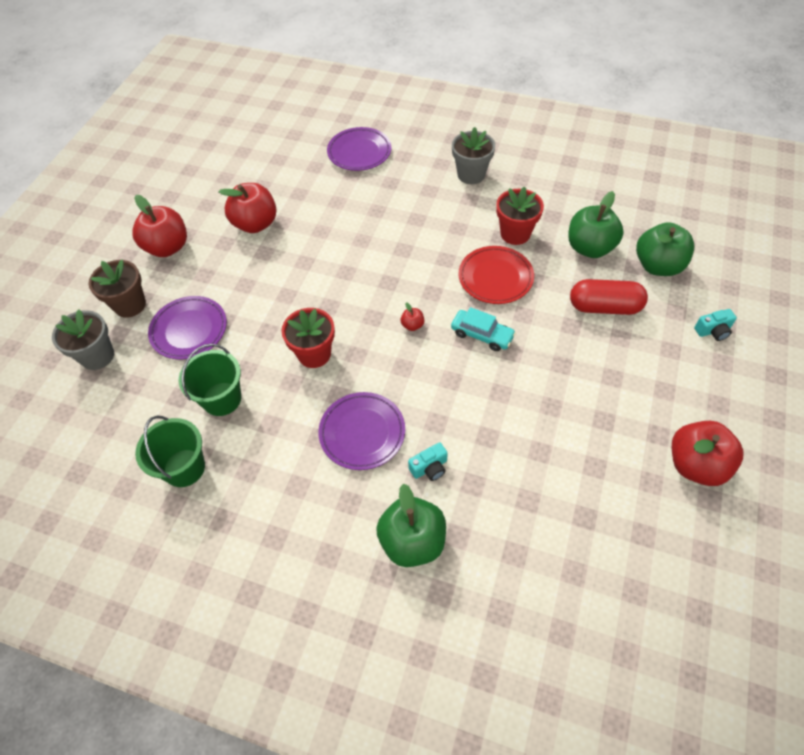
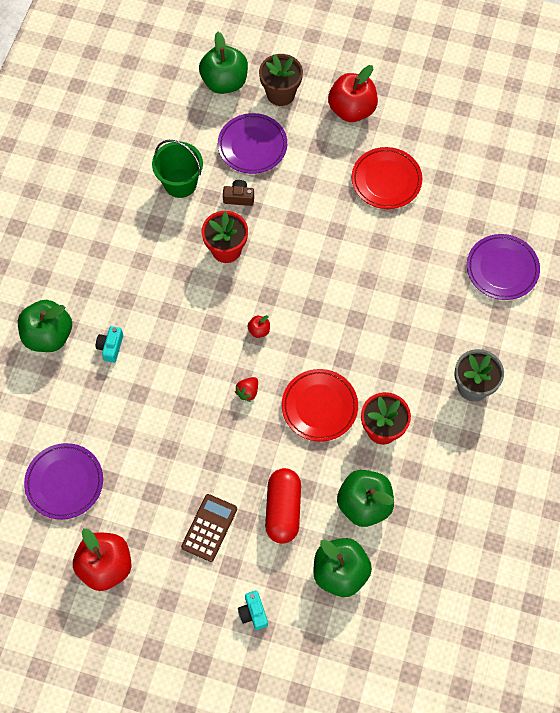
camera: 85 degrees right, 10 degrees up
(97, 356) = (224, 82): grey flower pot -> green apple
(184, 468) = (117, 167): green bucket -> none
(251, 342) = (239, 197): none -> brown camera
(255, 224) = (386, 180): red apple -> red plate
(362, 433) = (145, 294): purple plate -> purple plate (64, 482)
(429, 467) = (111, 347): turquoise camera -> turquoise camera turned 45 degrees clockwise
(482, 335) = (248, 392): turquoise car -> red strawberry
(634, 367) = (209, 528): none -> brown calculator

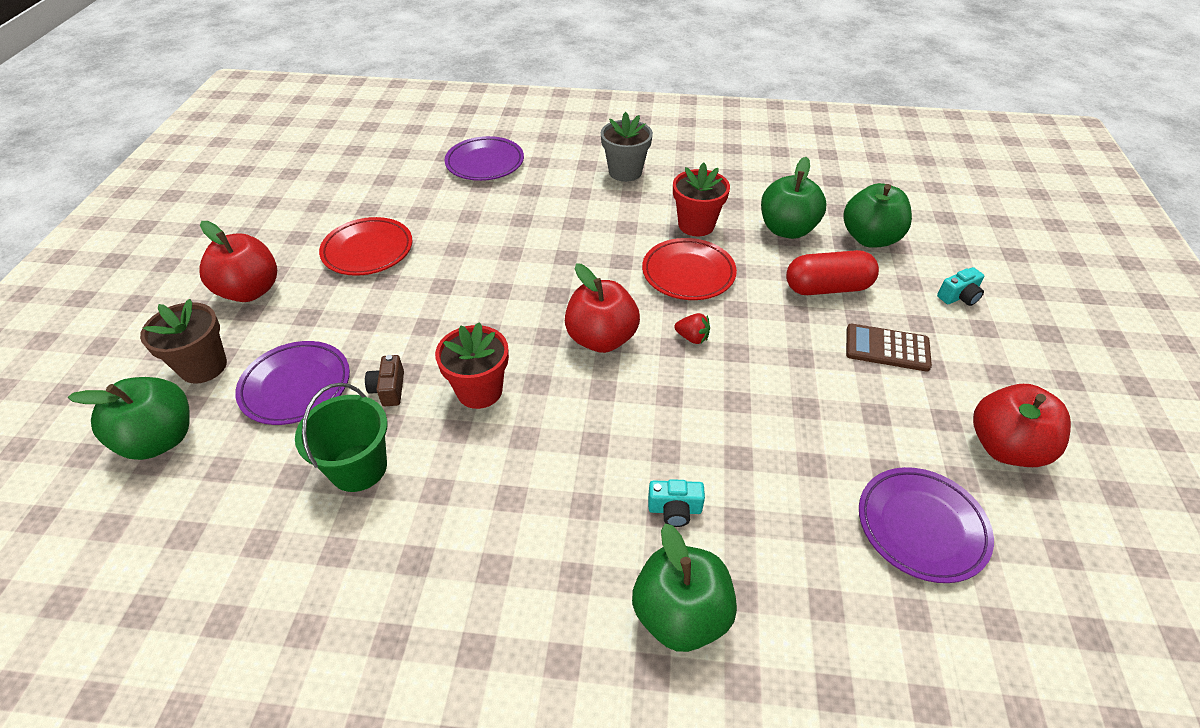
camera: 100 degrees left, 20 degrees down
(259, 330) = (601, 339): red apple -> red apple, size x2.34

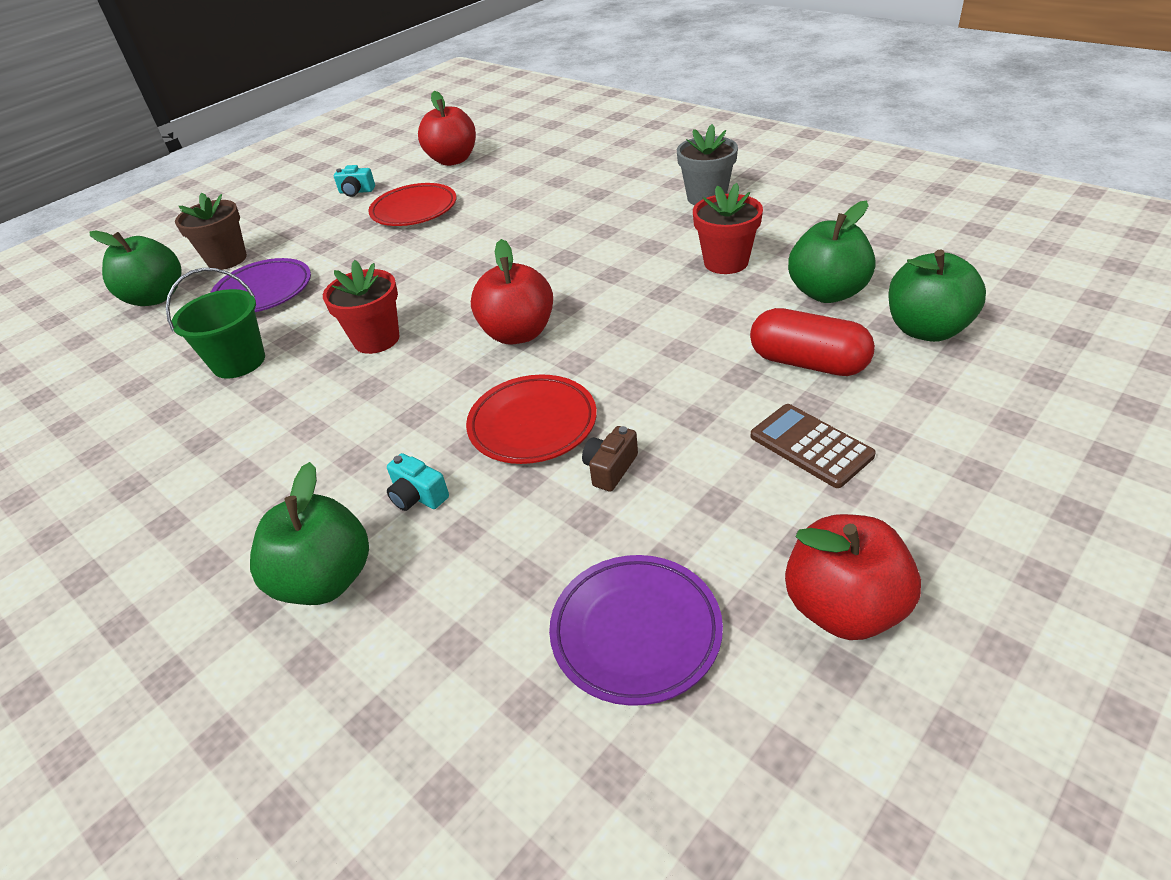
camera: 40 degrees right, 5 degrees down
(250, 291) = (307, 217): red apple -> red apple (453, 160)
(389, 389) = (317, 315): brown camera -> brown camera (610, 469)
(485, 163) = (581, 163): purple plate -> none
(688, 273) = (665, 303): red plate -> red plate (532, 424)
(692, 338) = (602, 361): red strawberry -> none
(959, 297) = (981, 427): turquoise camera -> turquoise camera (356, 191)

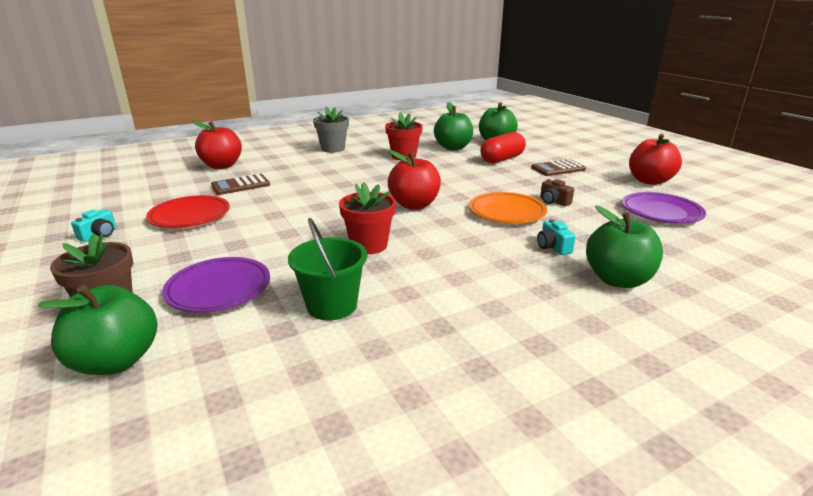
camera: 75 degrees left, 15 degrees down
(418, 496) = (553, 247): turquoise camera -> turquoise camera turned 105 degrees clockwise
(453, 160) = (131, 195): red apple -> red apple (221, 166)
(515, 198) = (241, 185): none -> brown calculator
(532, 424) = (507, 212): red plate -> orange plate

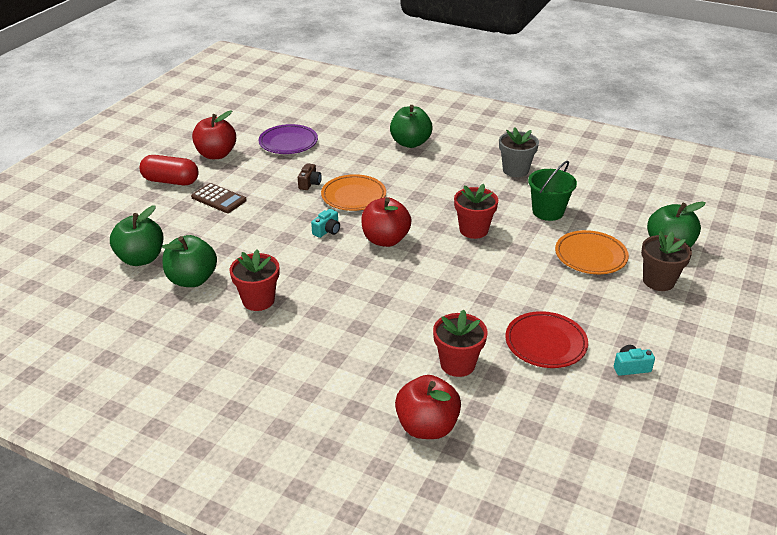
camera: 125 degrees left, 10 degrees up
(219, 289) = (590, 256): purple plate -> orange plate
(241, 185) = (457, 364): brown calculator -> red flower pot
(333, 149) = (276, 371): grey flower pot -> grey flower pot (515, 170)
(502, 159) = (213, 235): red capsule -> red capsule (171, 181)
(553, 247) = (392, 167): turquoise camera -> turquoise camera (327, 231)

